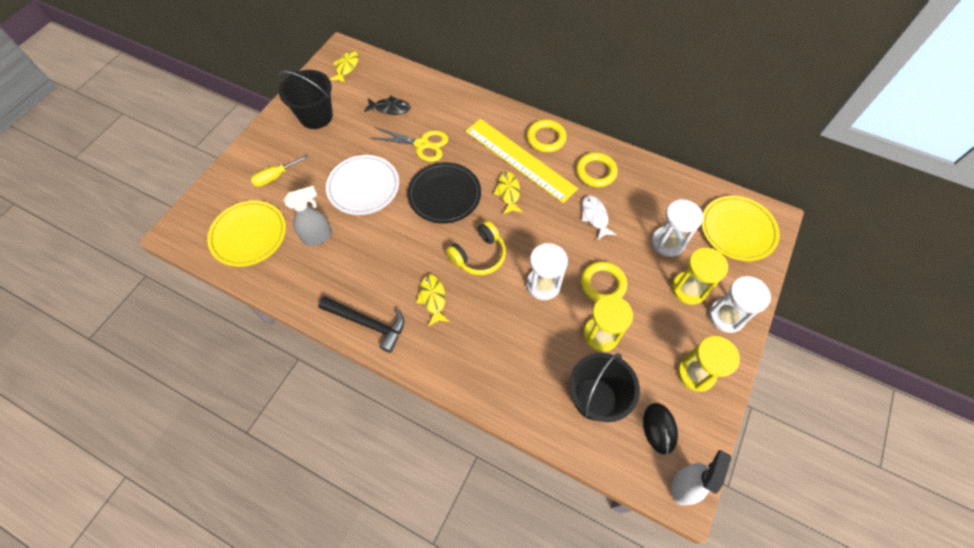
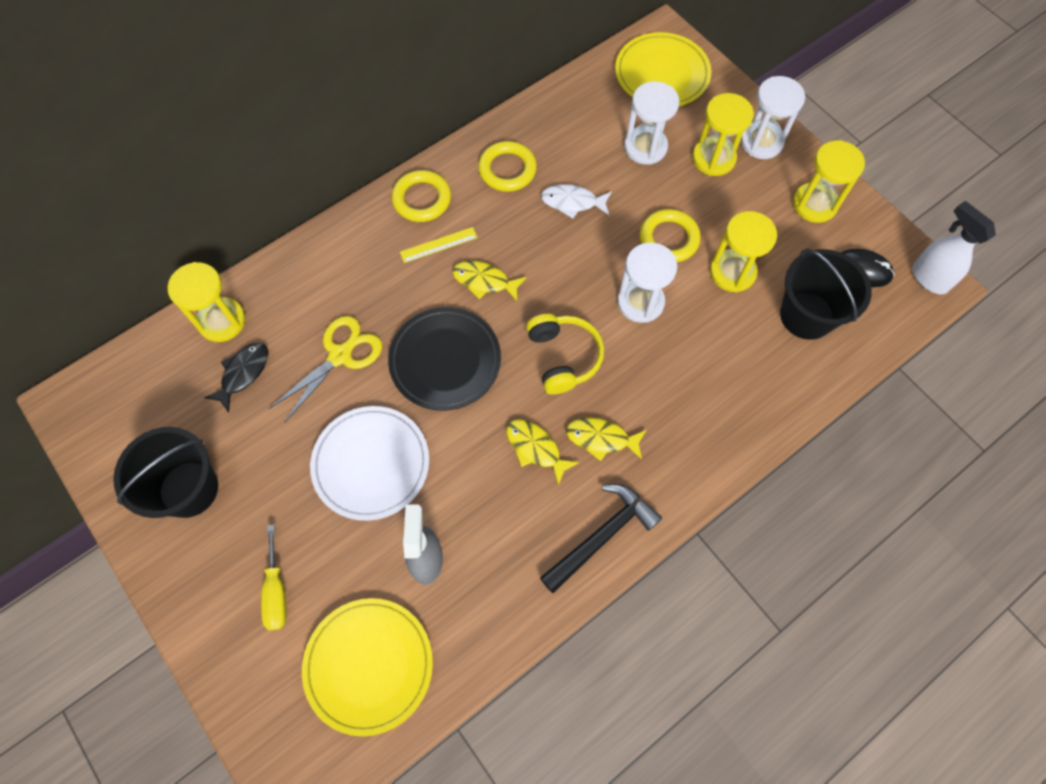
camera: 65 degrees left, 5 degrees up
(346, 67) = (113, 407): yellow fish -> yellow fish (535, 448)
(416, 86) = (222, 321): none -> yellow hourglass
(519, 159) = (438, 245): yellow ruler -> yellow ruler, size x0.40

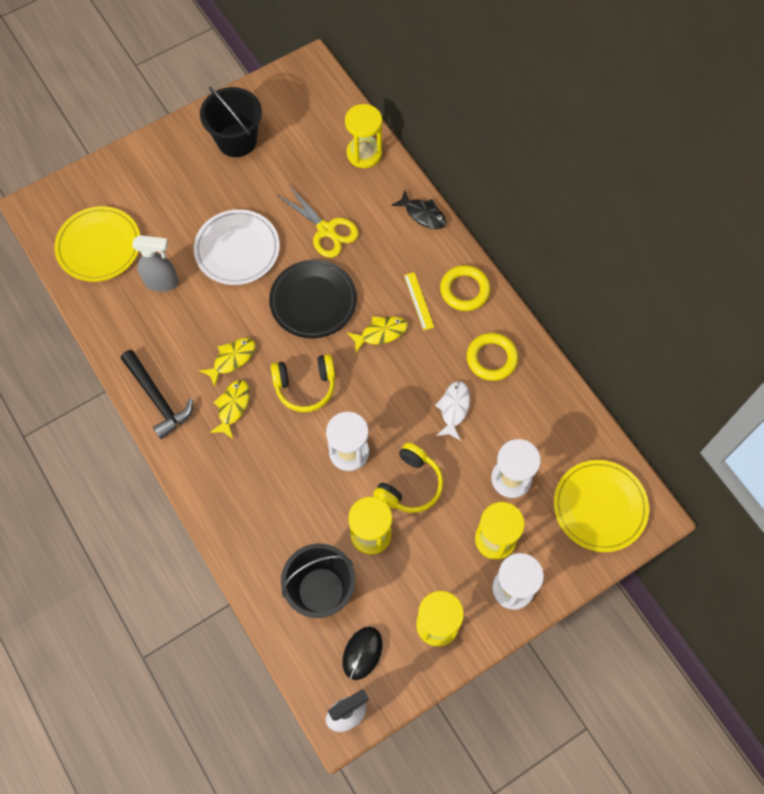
camera: 95 degrees right, 0 degrees up
(243, 373) = (319, 168): black fish -> black fish (423, 214)
(276, 591) = (157, 193): yellow screwdriver -> none
(484, 281) = (381, 333): yellow fish -> yellow fish turned 45 degrees clockwise
(669, 239) = (409, 485): yellow ring -> yellow headphones

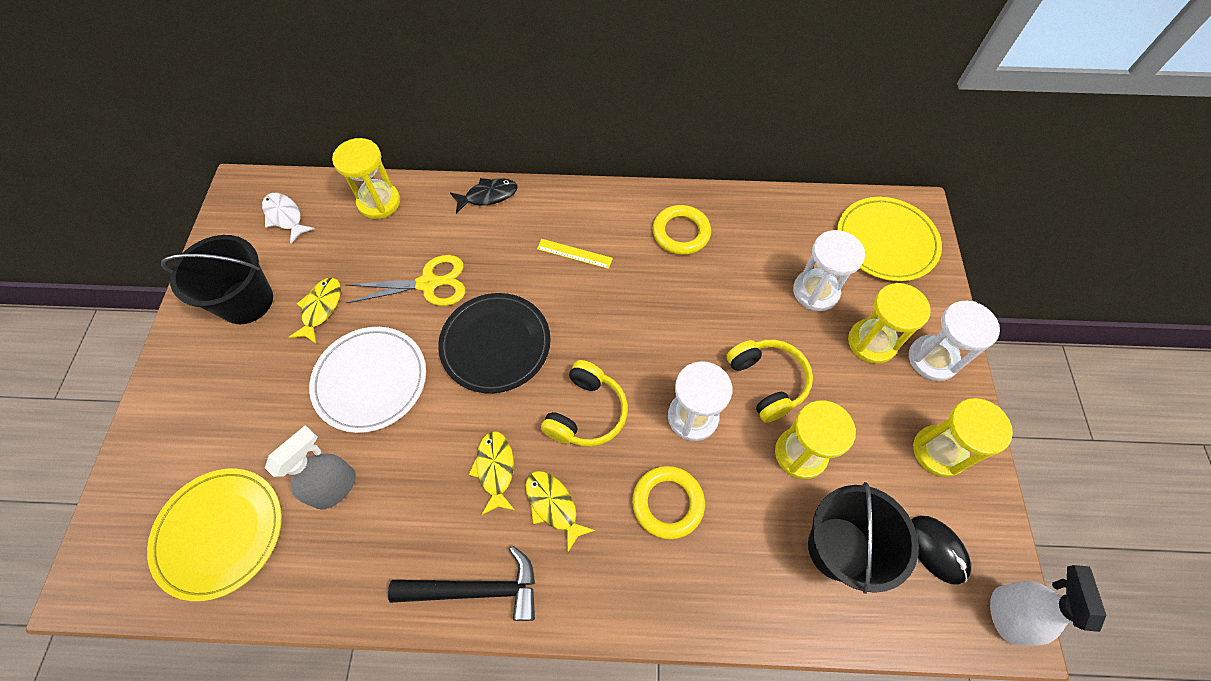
camera: 55 degrees left, 5 degrees down
(381, 333) = (582, 306): yellow fish -> yellow fish (321, 308)
(454, 408) = (710, 294): white fish -> white fish (285, 217)
(464, 290) = (594, 211): yellow ring -> yellow ring (667, 503)

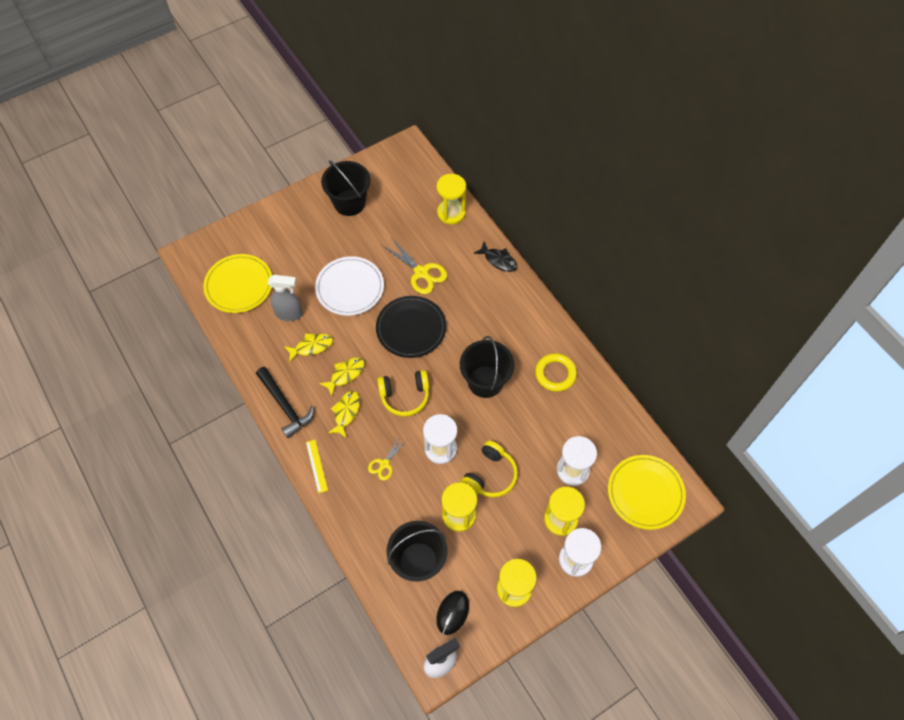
camera: 55 degrees right, 0 degrees up
(285, 217) = (408, 179): white fish -> none
(321, 308) = (370, 237): yellow fish -> yellow fish (311, 347)
(574, 253) = (496, 328): yellow ruler -> yellow ruler (316, 466)
(636, 308) = (485, 381): none -> black bucket
(667, 503) = (384, 464): yellow ring -> yellow scissors

